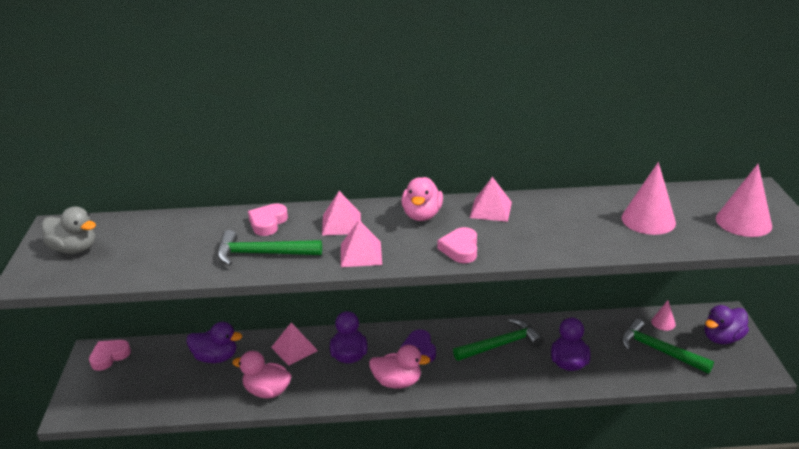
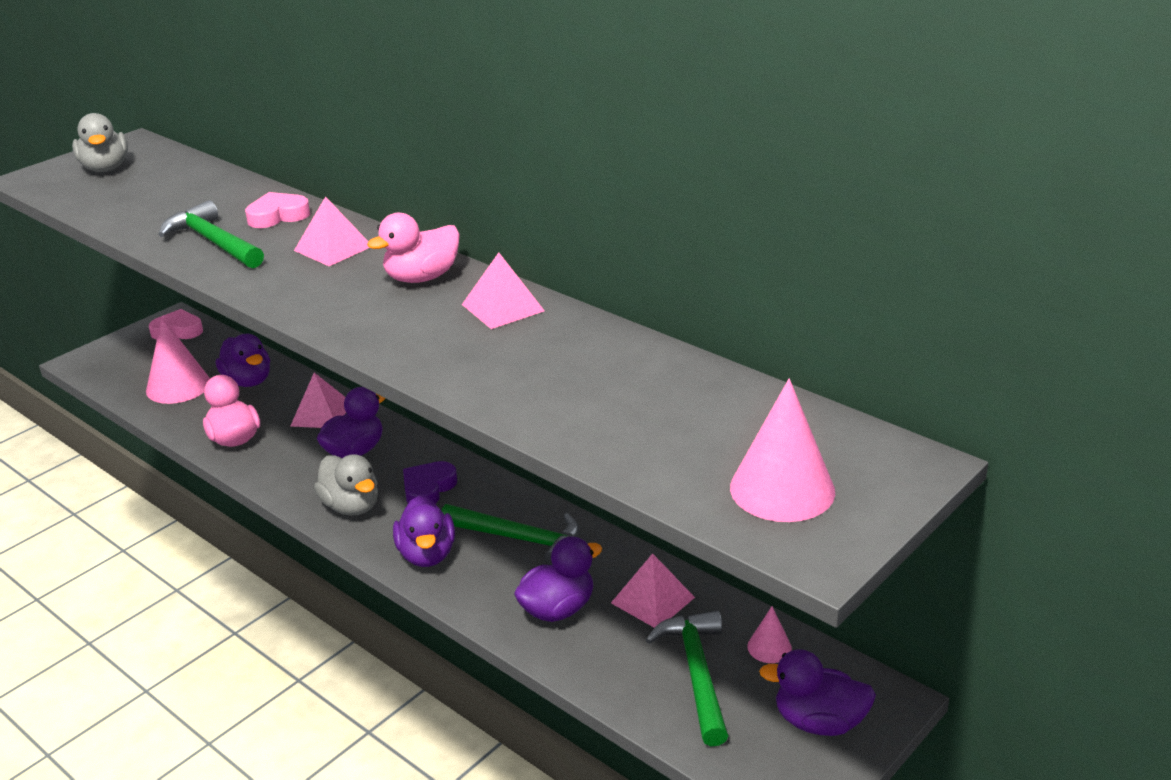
camera: 45 degrees right, 0 degrees up
(361, 254) = (285, 286): pink pyramid -> pink pyramid (652, 600)
(397, 382) = (351, 506): pink duck -> grey duck
(460, 249) = (379, 330): pink heart -> none
(474, 379) = (427, 554): none -> purple duck
(648, 220) = (656, 415): pink cone -> pink cone (178, 386)

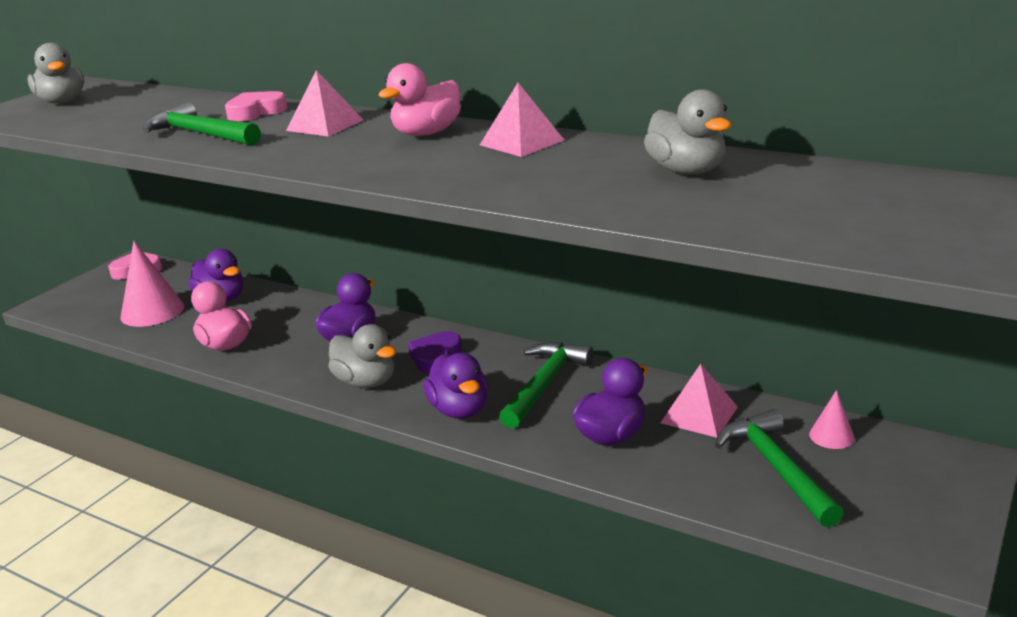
camera: 10 degrees left, 5 degrees down
(321, 413) = (304, 314): pink pyramid -> none
(519, 538) = (544, 384): green hammer -> green hammer turned 75 degrees counterclockwise
(632, 377) = (687, 171): none -> grey duck
(782, 489) = (906, 224): pink cone -> none
(819, 722) = (917, 489): purple duck -> none

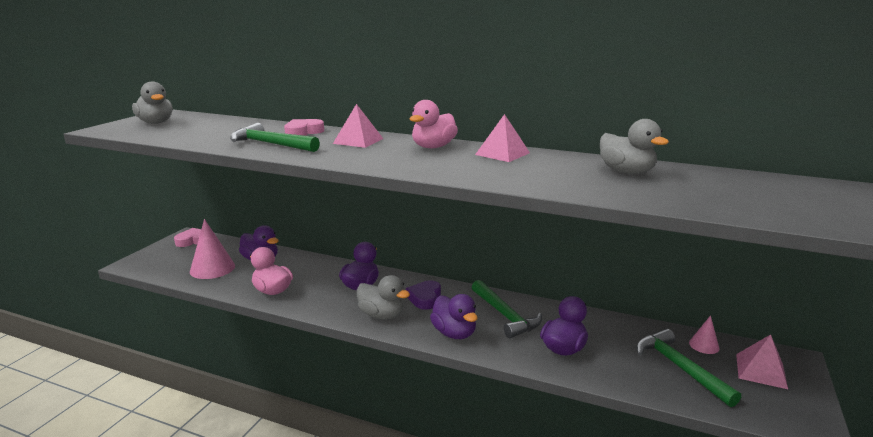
camera: 10 degrees left, 5 degrees down
(544, 384) = (505, 315): green hammer -> green hammer turned 135 degrees clockwise
(699, 414) = (614, 333): pink pyramid -> pink pyramid (761, 371)

